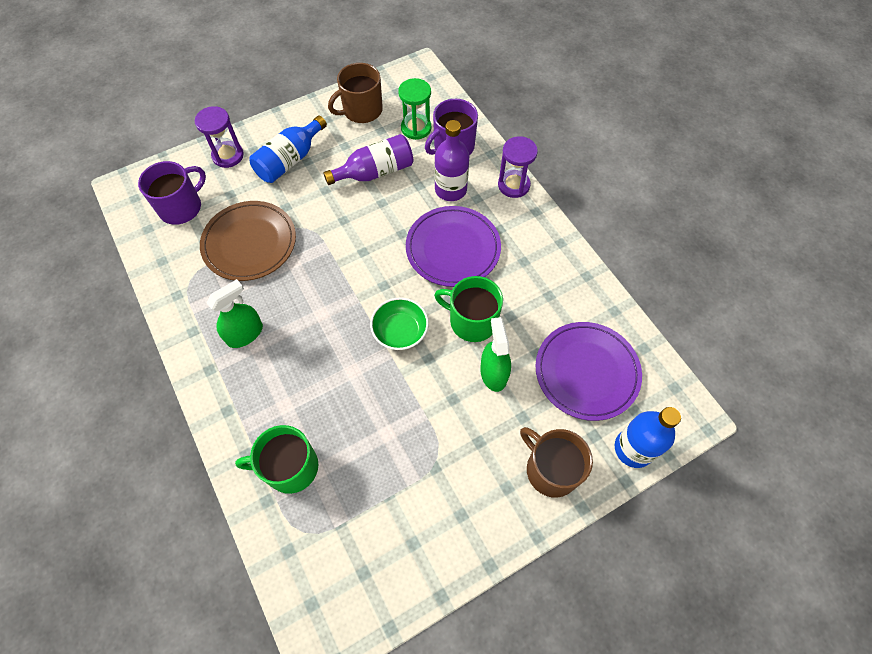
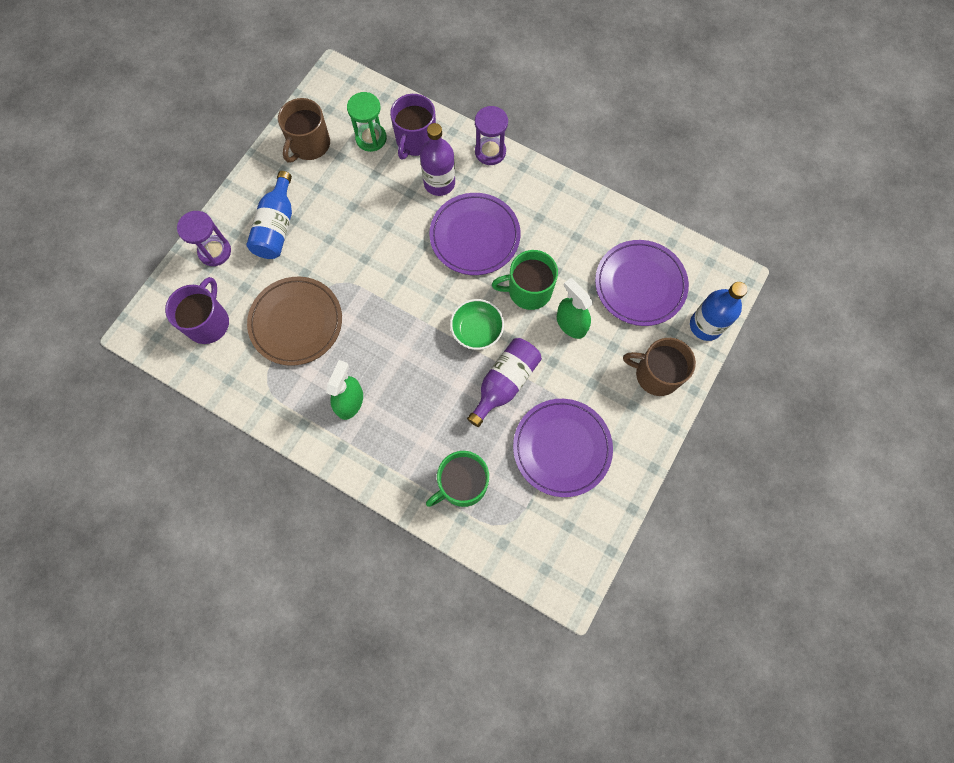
camera: 30 degrees left, 10 degrees up
(375, 172) = (362, 199): purple bottle -> purple bottle (505, 383)
(408, 489) = (562, 448): none -> purple plate

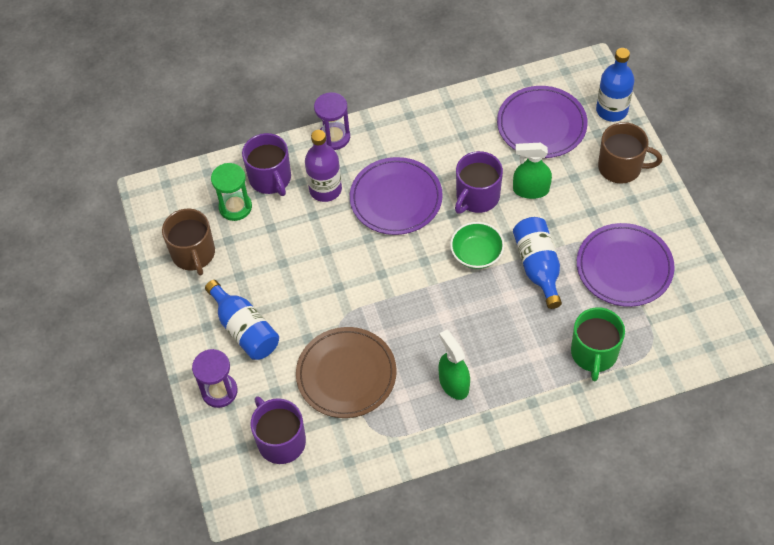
camera: 45 degrees left, 15 degrees down
(505, 383) = (538, 267): purple bottle -> blue bottle
(528, 290) = (477, 197): green mug -> purple mug
(656, 374) = (621, 167): brown mug -> brown mug turned 135 degrees counterclockwise

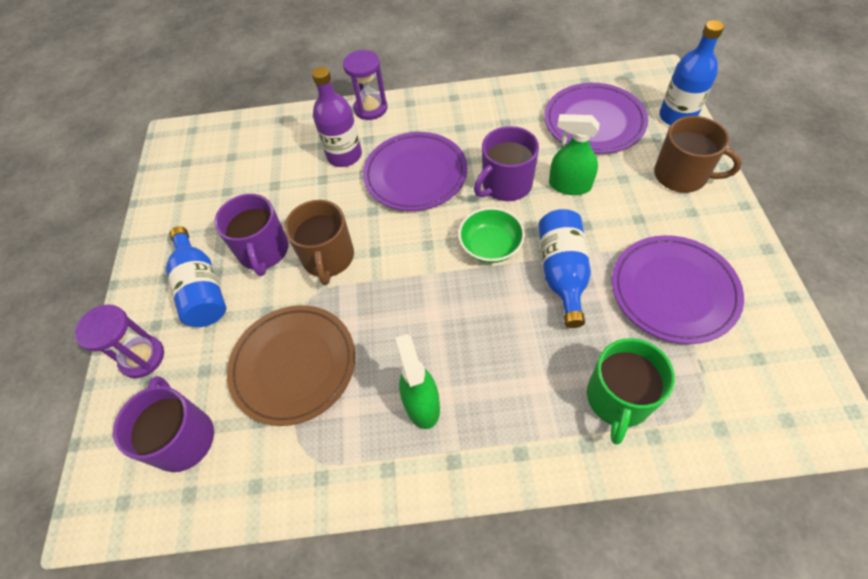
camera: 15 degrees right, 0 degrees up
(194, 254) = (186, 200): brown mug -> brown mug (328, 258)
(235, 207) = (247, 160): green hourglass -> none
(270, 178) = (293, 138): purple mug -> purple mug (263, 251)

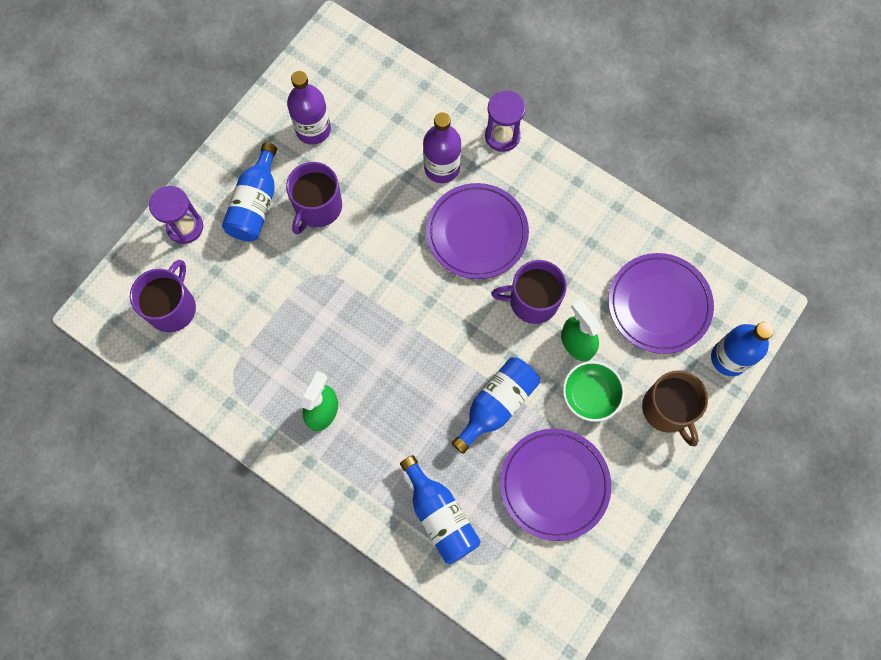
camera: 35 degrees right, 15 degrees up
(210, 203) = (313, 130): none -> purple bottle
(294, 365) = (270, 316): brown plate -> none
(328, 258) = (355, 252): brown mug -> none
(490, 246) = (470, 341): green bowl -> green bowl (590, 395)
(618, 399) = (440, 515): green mug -> blue bottle

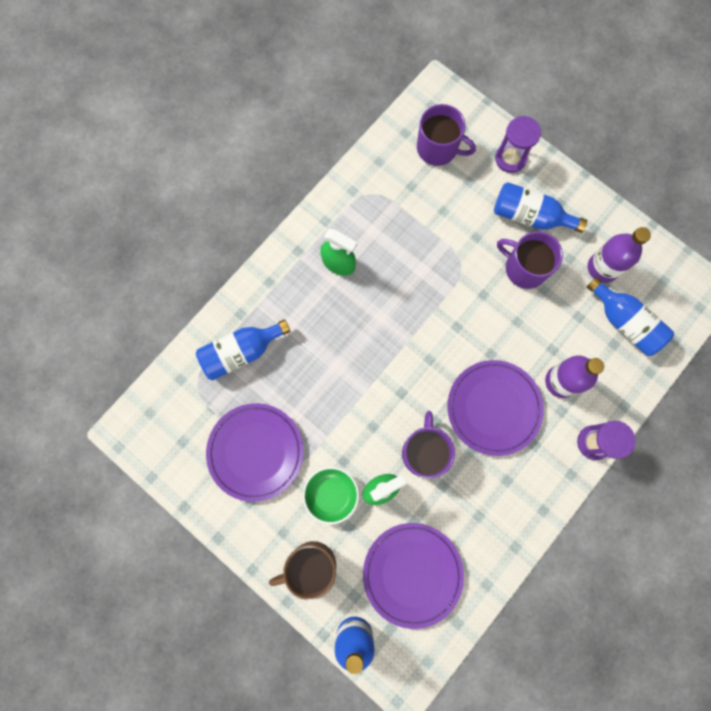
camera: 95 degrees right, 5 degrees up
(497, 405) = (330, 409): blue bottle -> blue bottle (624, 322)

